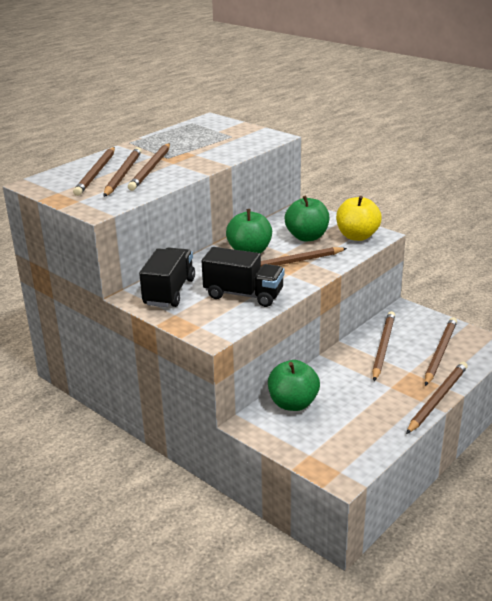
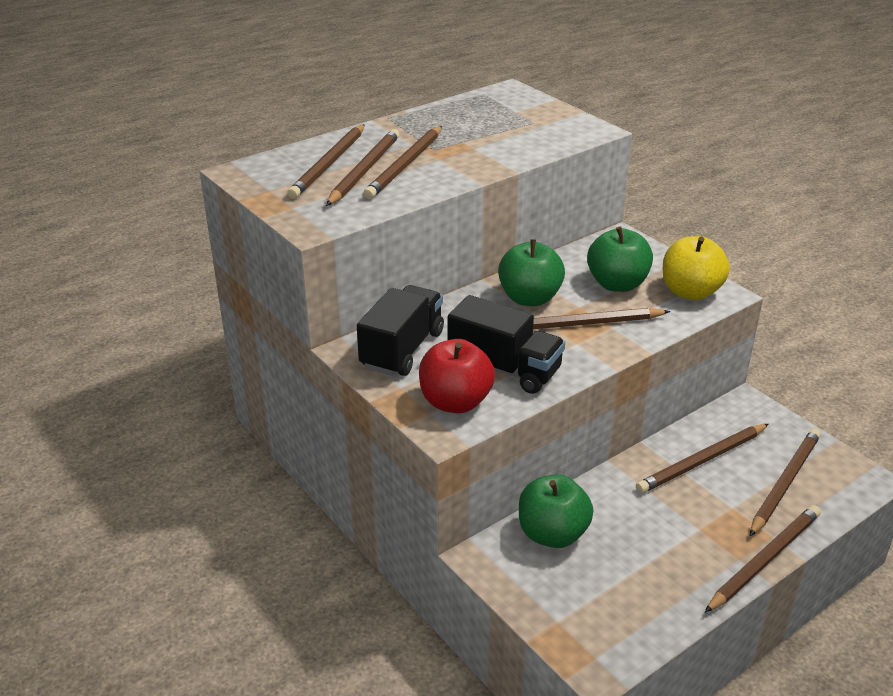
camera: 10 degrees right, 5 degrees up
(215, 318) = (455, 402): none -> red apple
(383, 347) = (702, 461): brown pencil -> brown pencil turned 150 degrees counterclockwise

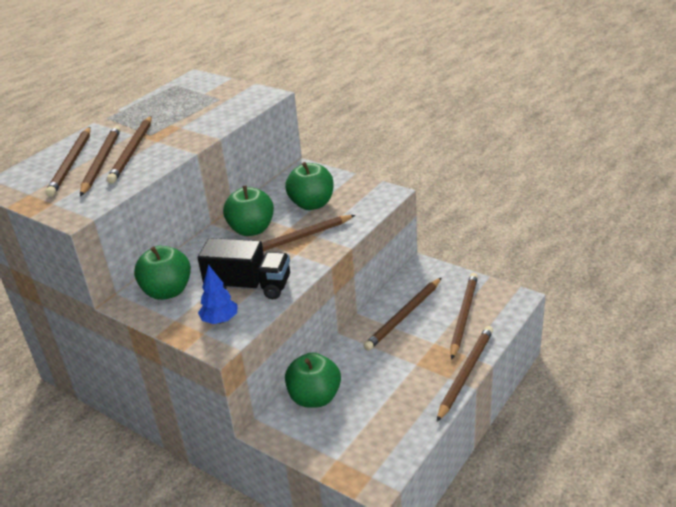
camera: 15 degrees left, 0 degrees up
(402, 350) = (167, 291): black truck -> green apple
(455, 402) = (220, 320): red apple -> blue tree
(690, 292) = (365, 197): yellow apple -> none

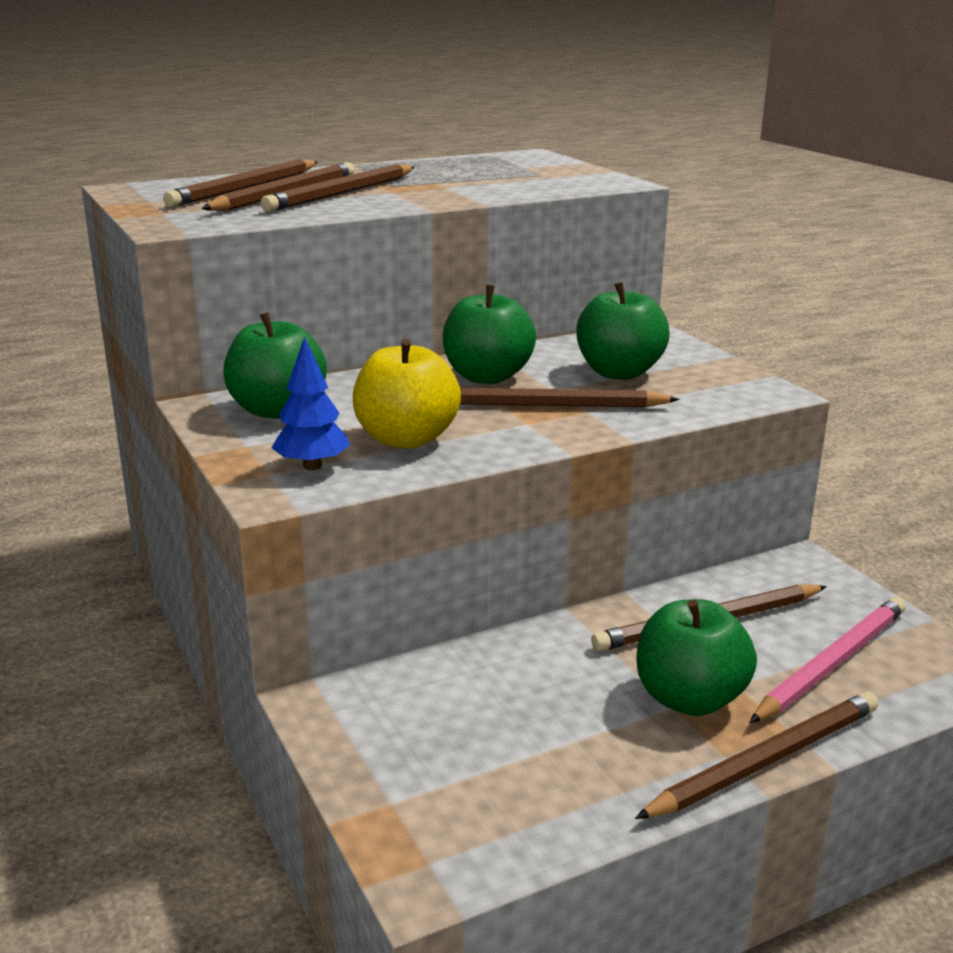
camera: 25 degrees right, 10 degrees down
(249, 286) = (406, 439): black truck -> yellow apple
(315, 397) = (439, 687): green apple -> green apple (689, 699)
(463, 316) = (832, 663): brown pencil -> pink pencil

